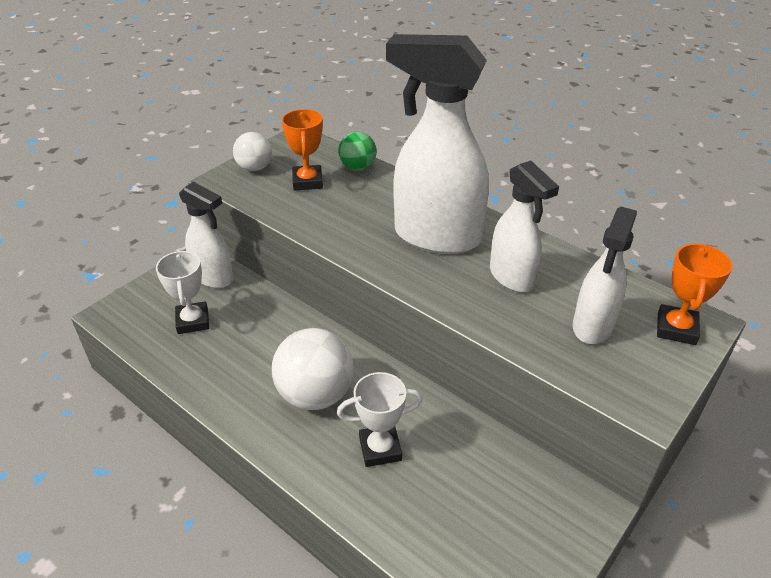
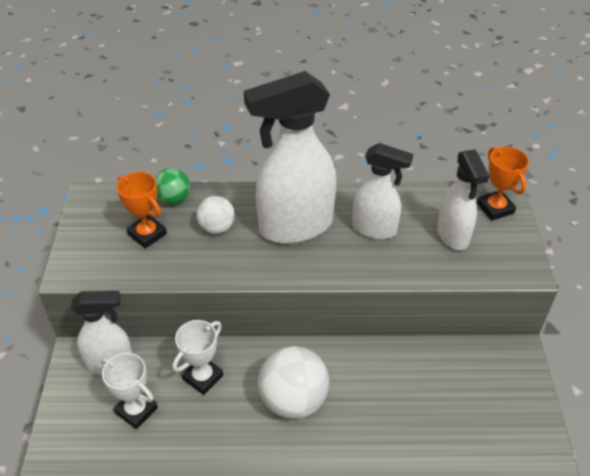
camera: 40 degrees left, 5 degrees up
(254, 168) = (86, 246): white ball -> white ball (217, 228)
(380, 449) = (374, 406): white trophy -> white trophy (203, 377)

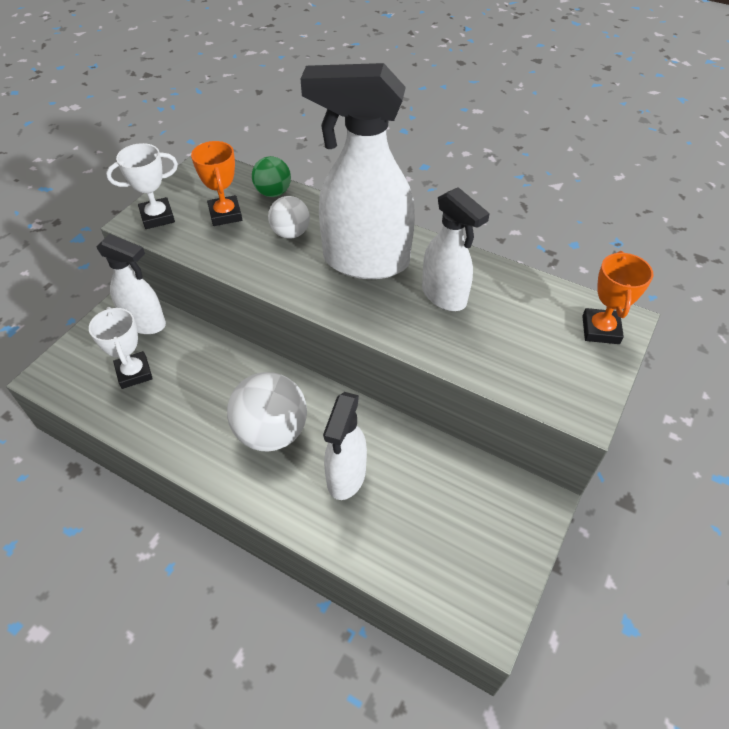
camera: 30 degrees right, 5 degrees up
(203, 377) = (209, 371): white trophy -> white trophy (157, 217)
(453, 236) = (526, 338): white spray bottle -> white spray bottle (346, 477)

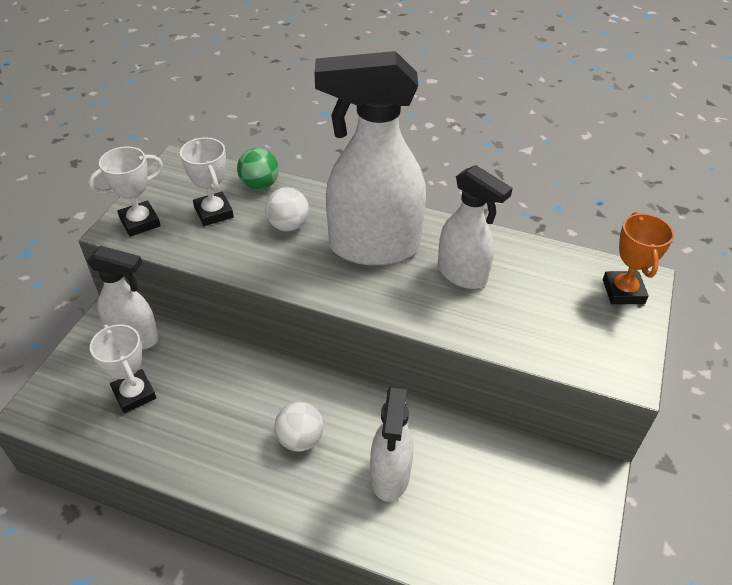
camera: 10 degrees left, 5 degrees down
(225, 214) = (213, 212): orange trophy -> white trophy
(271, 432) = (300, 439): white ball -> white ball, size x0.59

